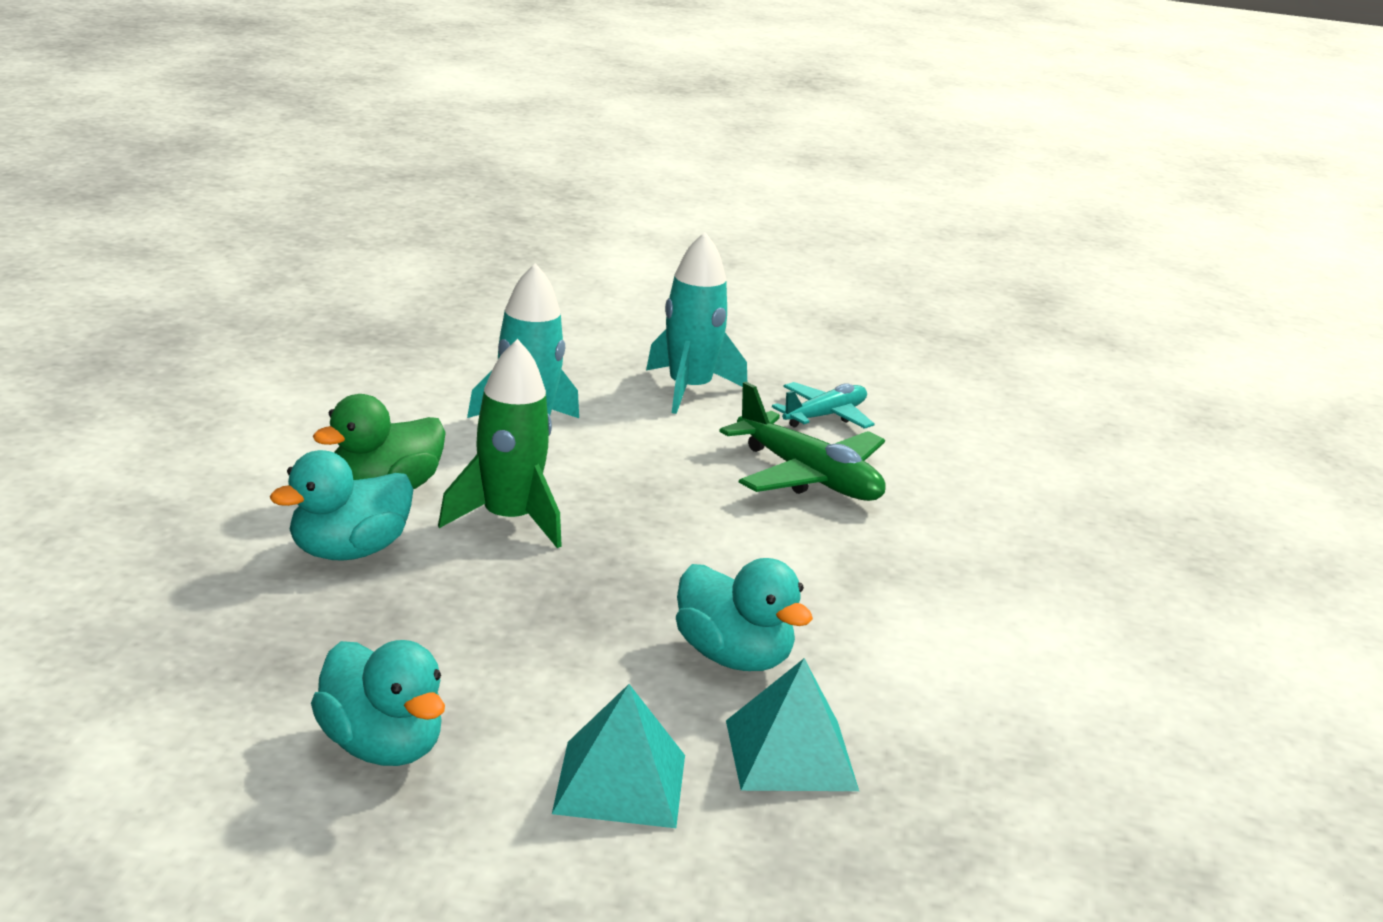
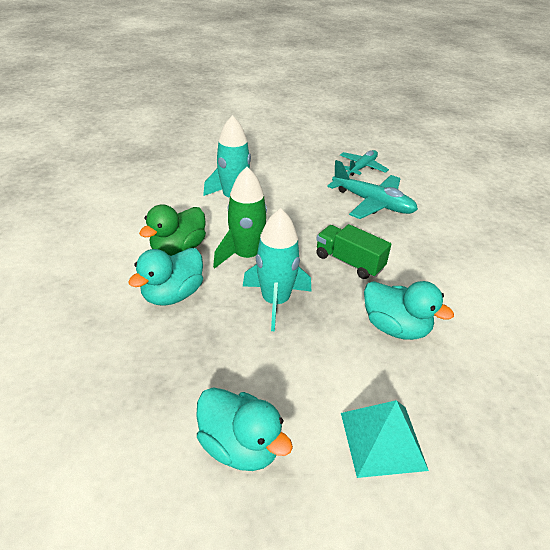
camera: 10 degrees left, 15 degrees up
(689, 390) = (297, 162): turquoise rocket -> turquoise rocket (275, 301)
(702, 558) = (349, 262): none -> green truck
(791, 754) = (457, 393): turquoise pyramid -> none
(809, 477) = (373, 203): green plane -> turquoise plane

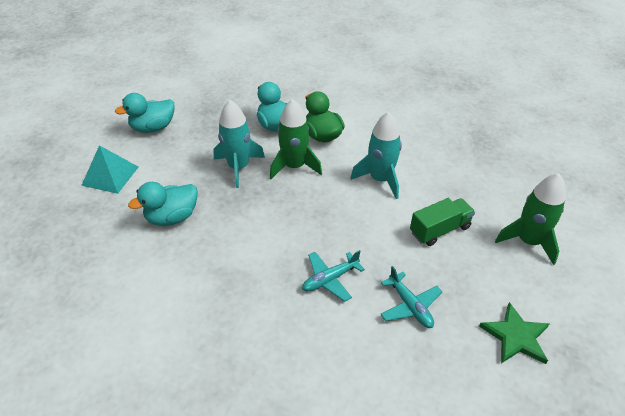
camera: 115 degrees right, 5 degrees up
(263, 131) = (528, 241): none -> green rocket
(349, 133) = (516, 336): none -> green star
(349, 262) = (253, 221): green truck -> green truck (440, 230)
(373, 203) = (330, 279): turquoise plane -> turquoise plane, size x0.64

